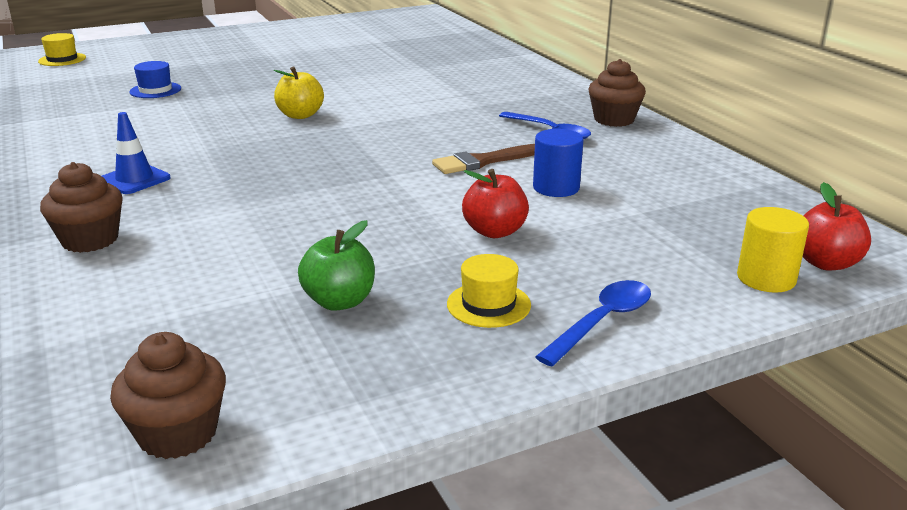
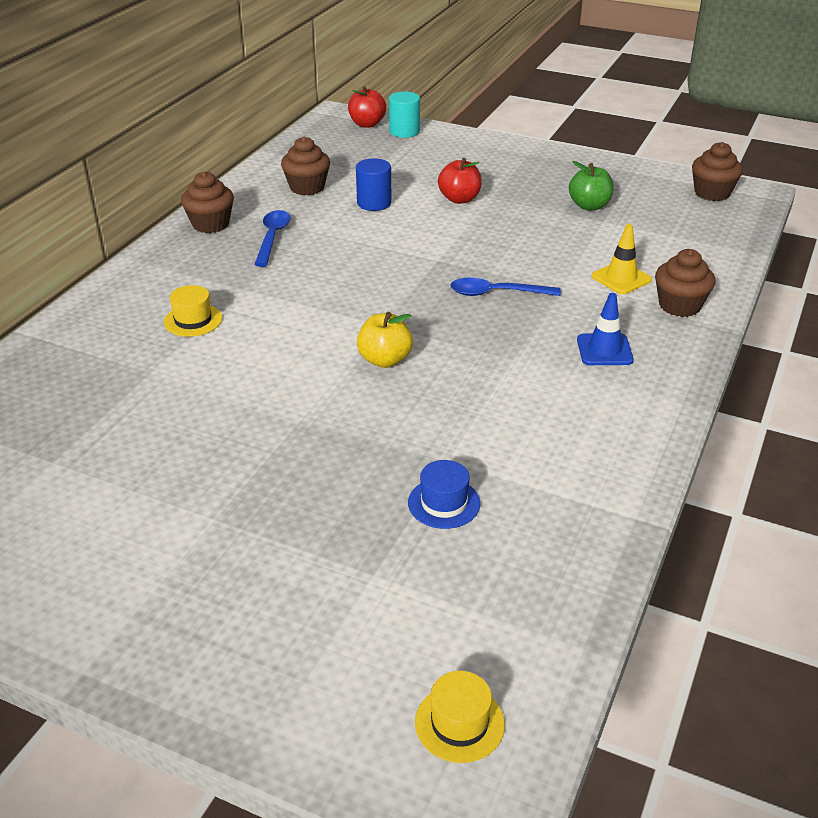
camera: 130 degrees left, 10 degrees up
(185, 237) = (621, 278): none -> yellow traffic cone
(483, 161) = (366, 239): brown brush -> none
(488, 304) = (530, 175): yellow hat -> yellow hat (193, 320)
(602, 322) = (500, 151): blue spoon -> blue spoon (496, 293)
(643, 171) = (307, 187): none -> brown cupcake
(766, 278) = (404, 131): yellow cylinder -> turquoise cylinder

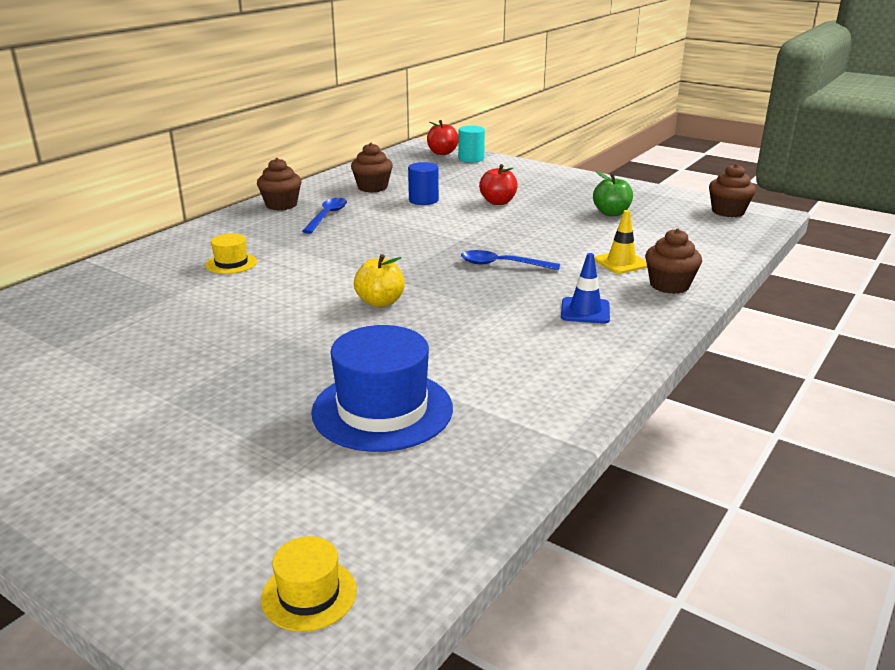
camera: 10 degrees right, 10 degrees down
(444, 503) = (382, 410): blue hat -> blue hat, size x2.01

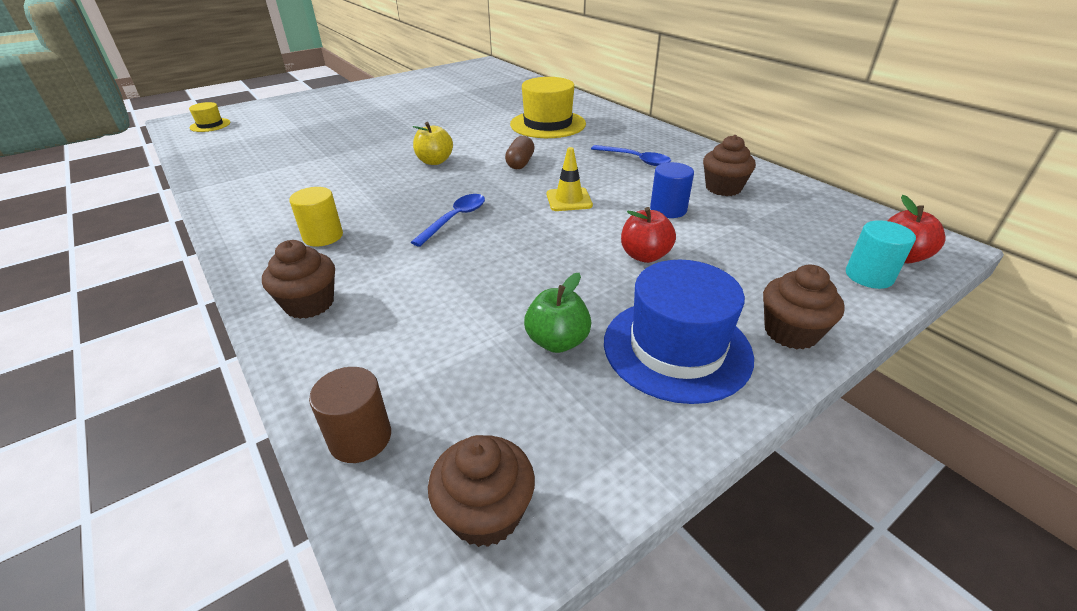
camera: 110 degrees right, 10 degrees up
(231, 263) = (548, 124): yellow hat -> yellow hat, size x2.01
(281, 205) = (675, 145): brown cupcake -> brown cupcake (791, 332)
(361, 259) = (520, 163): none -> brown capsule
(382, 410) = (303, 148): blue hat -> blue hat (676, 348)
(585, 311) = (323, 236): blue traffic cone -> yellow cylinder
(621, 262) = (394, 291): yellow traffic cone -> yellow traffic cone (569, 200)
(735, 240) = (360, 438): none -> brown cylinder

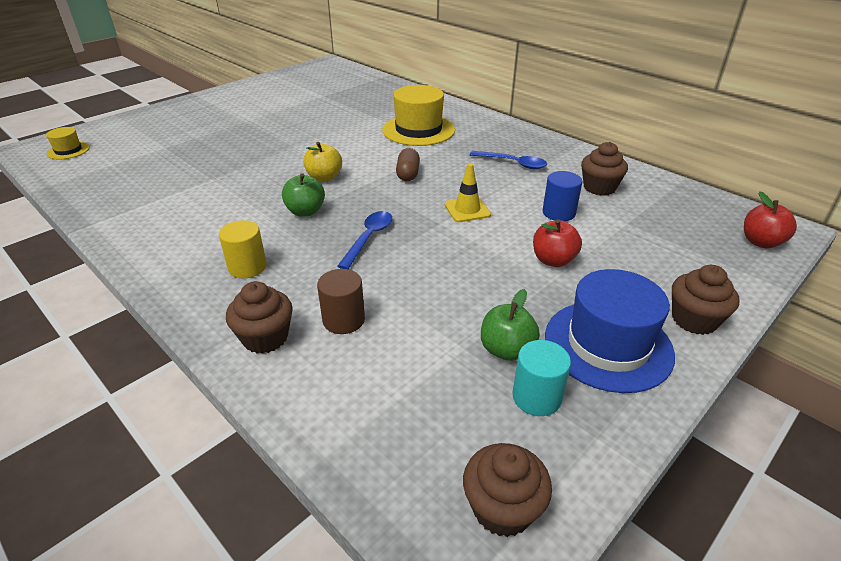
camera: 10 degrees left, 0 degrees up
(360, 438) = (369, 459): brown cylinder -> brown cylinder (343, 320)
(402, 190) = (305, 211): none -> green apple
(869, 276) = (741, 262): turquoise cylinder -> turquoise cylinder (536, 397)

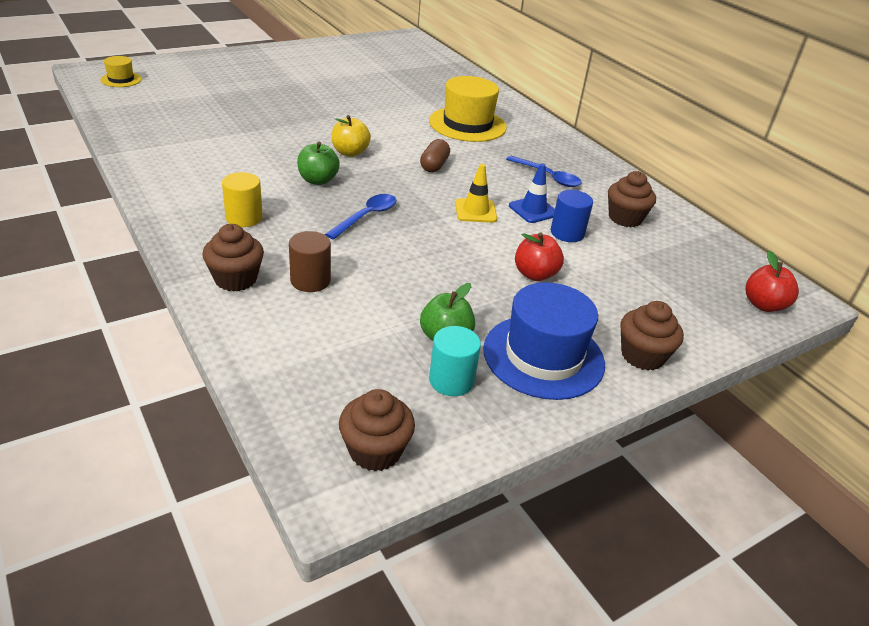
camera: 10 degrees right, 0 degrees up
(517, 197) = (533, 210): none -> blue traffic cone

